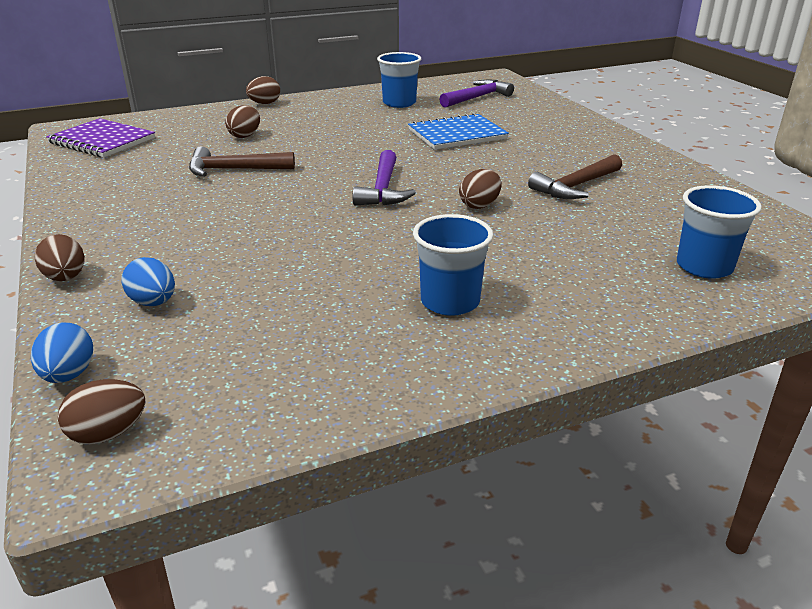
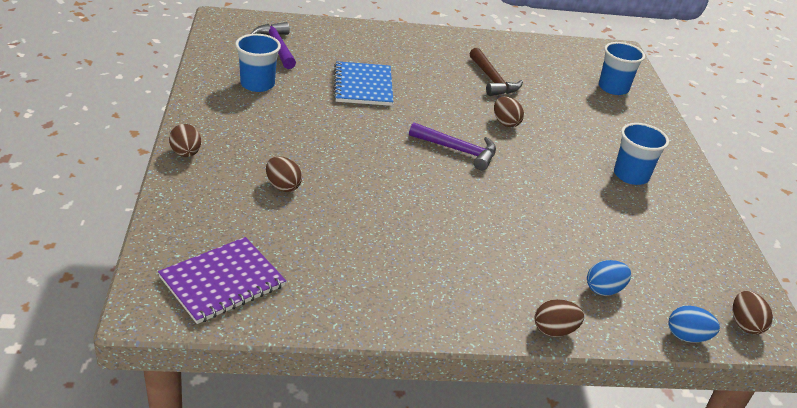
camera: 75 degrees left, 5 degrees up
(234, 170) = (372, 210): brown hammer -> none

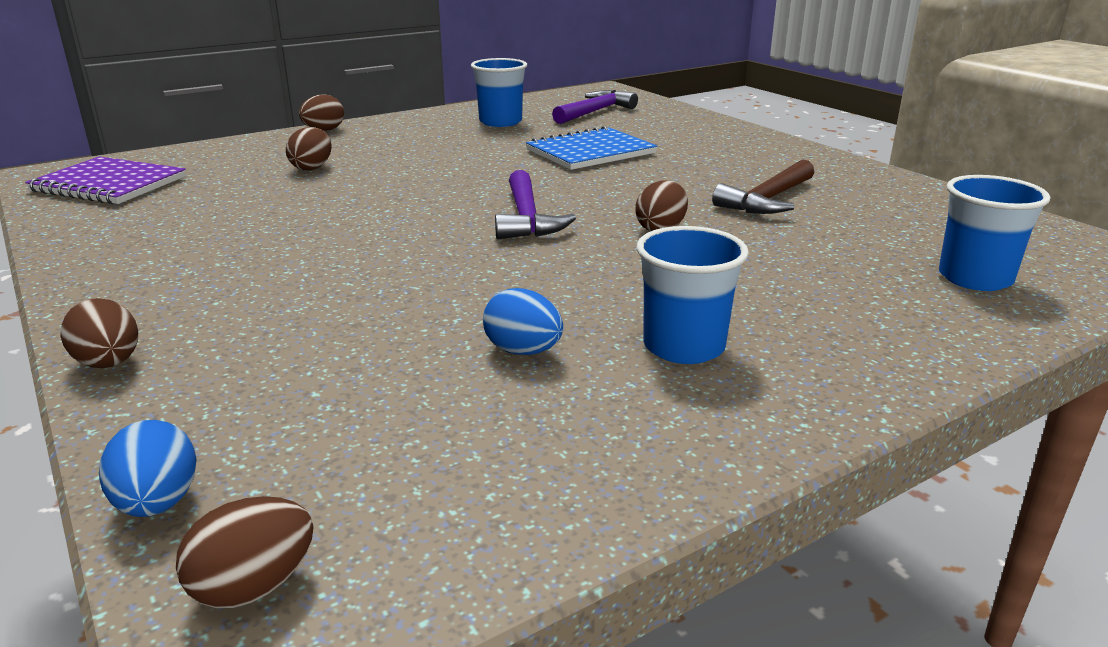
camera: 65 degrees right, 10 degrees down
(604, 290) = (259, 385): blue egg -> blue egg (523, 351)

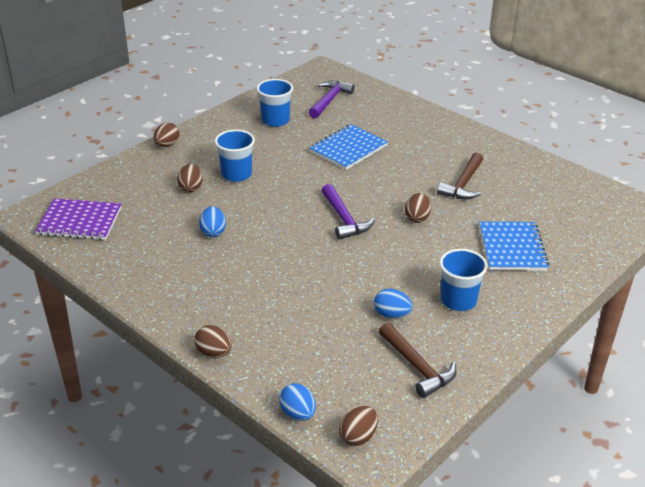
camera: 15 degrees left, 10 degrees up
(294, 212) = (213, 232): none -> blue egg
(519, 452) = (417, 367): none -> brown hammer
(836, 283) = (512, 248): none -> blue notebook
(975, 278) = (573, 234): blue cup -> blue cup (236, 174)

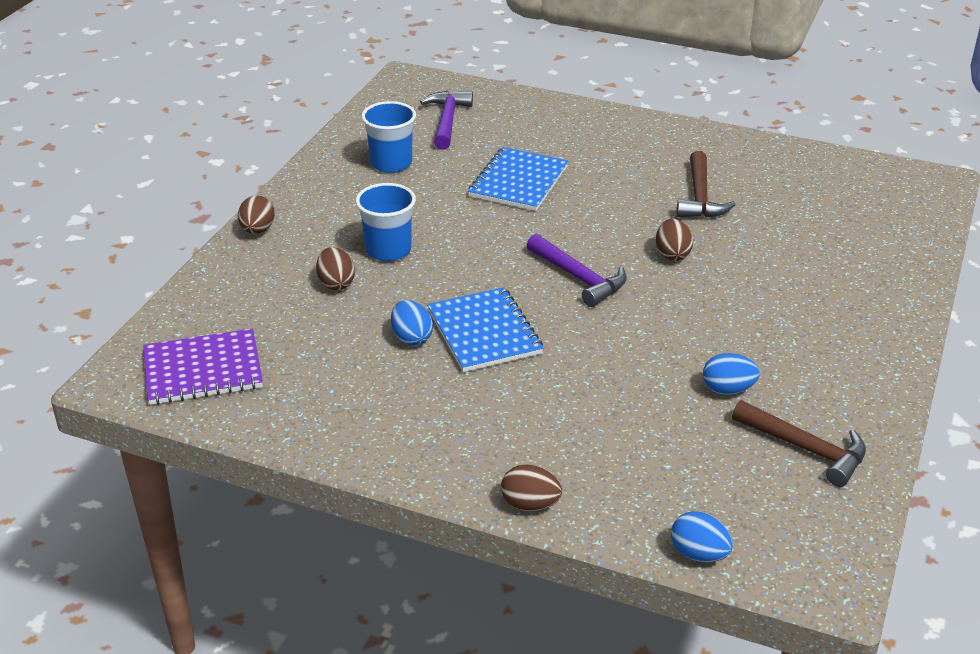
camera: 20 degrees left, 0 degrees up
(358, 436) = (795, 561): brown egg -> none
(458, 300) = (797, 349): blue cup -> none
(512, 248) = (816, 266): blue notebook -> blue notebook (484, 332)

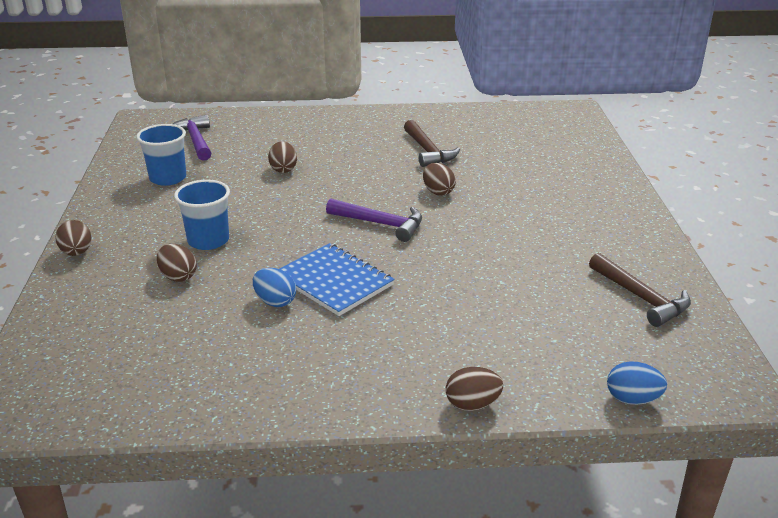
camera: 25 degrees left, 5 degrees down
(203, 370) = (92, 381): purple notebook -> none
(518, 181) = (283, 169): blue notebook -> brown egg
(727, 390) = (552, 272): blue egg -> none
(806, 449) = (641, 298): brown hammer -> brown hammer turned 45 degrees clockwise

